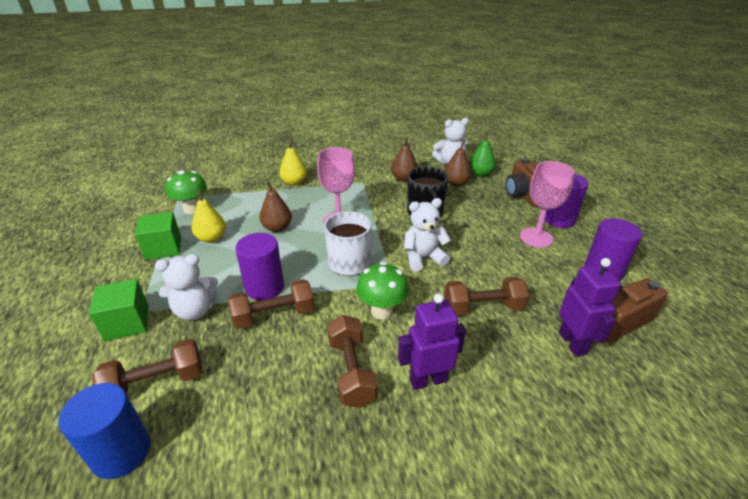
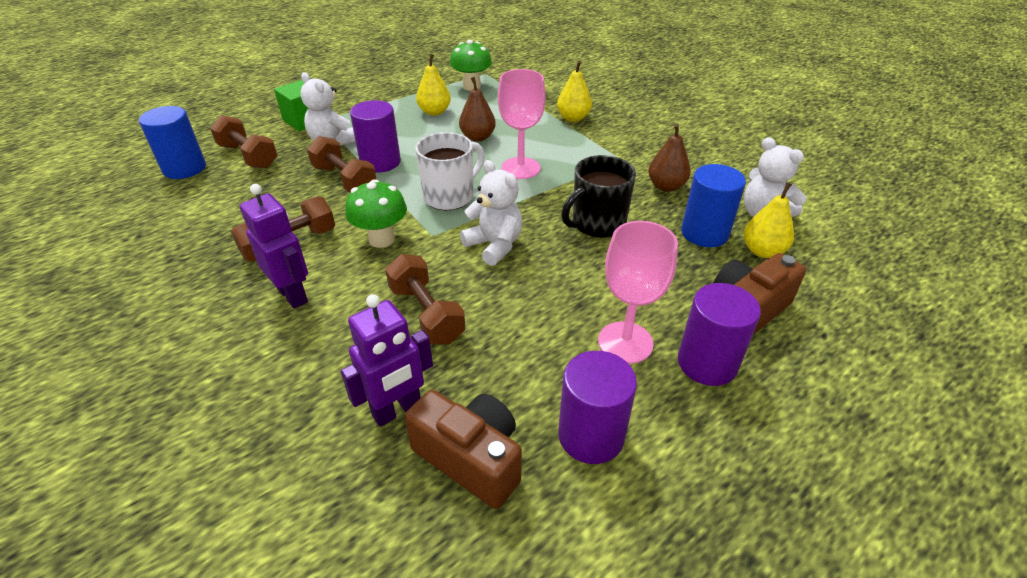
camera: 65 degrees right, 5 degrees up
(163, 248) = (404, 97): green cube -> none
(456, 183) = (704, 233): brown pear -> blue cylinder
(480, 174) = (762, 251): green pear -> yellow pear

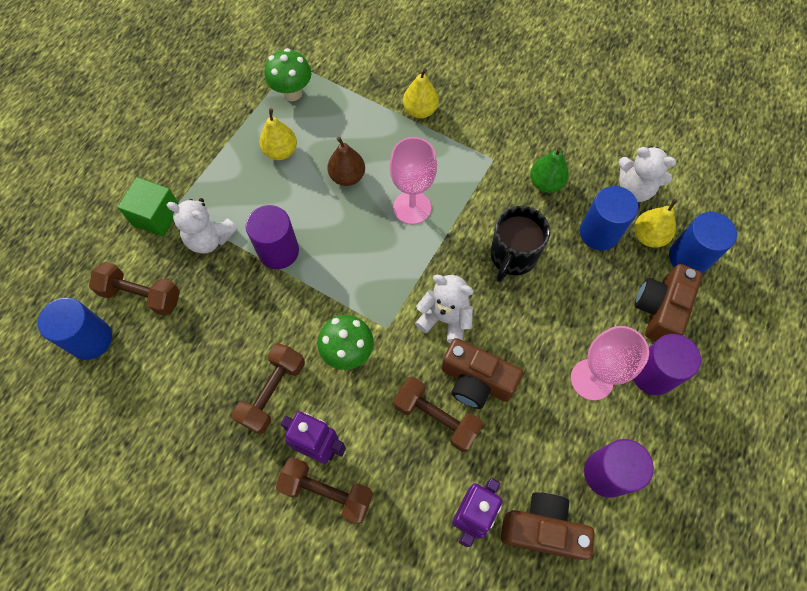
camera: 25 degrees left, 25 degrees up
(344, 180) = (262, 290): brown dumbbell -> brown dumbbell (327, 492)
(450, 196) = (372, 272): white mug -> none
(491, 300) = (476, 381): none -> brown camera
(666, 186) = (545, 183): brown pear -> green pear
(806, 280) = (689, 257): none -> blue cylinder

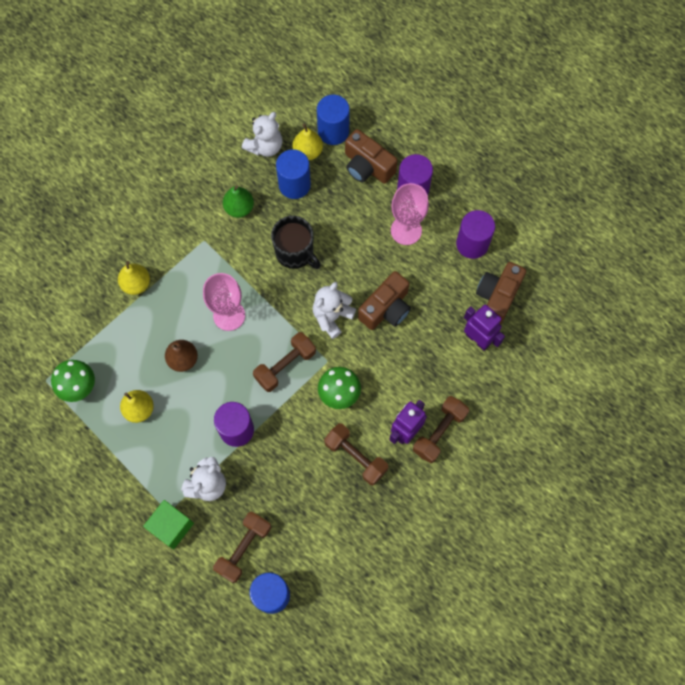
camera: 75 degrees left, 5 degrees up
(436, 417) = (406, 343): brown dumbbell -> brown dumbbell (285, 365)

